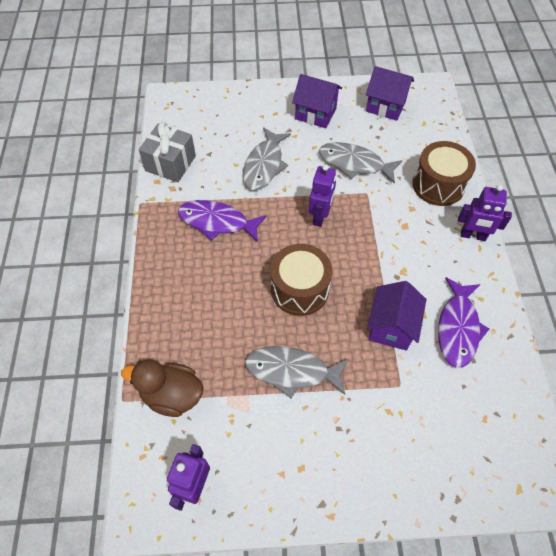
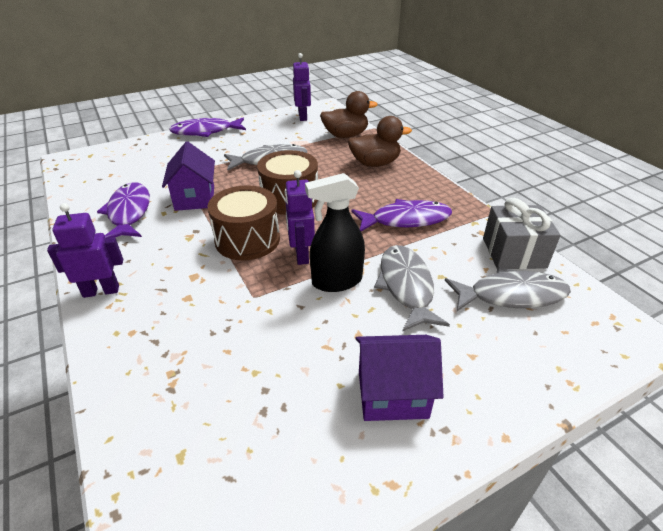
camera: 155 degrees right, 20 degrees down
(182, 315) = (375, 163): none -> brown duck
(307, 185) = (336, 281): none -> black spray bottle
(352, 496) = (206, 132): none -> purple fish
(355, 164) = (285, 329): grey fish -> grey fish (511, 295)
(385, 106) = (269, 468): purple house -> none
(438, 185) = (149, 340): brown drum -> brown drum (247, 239)

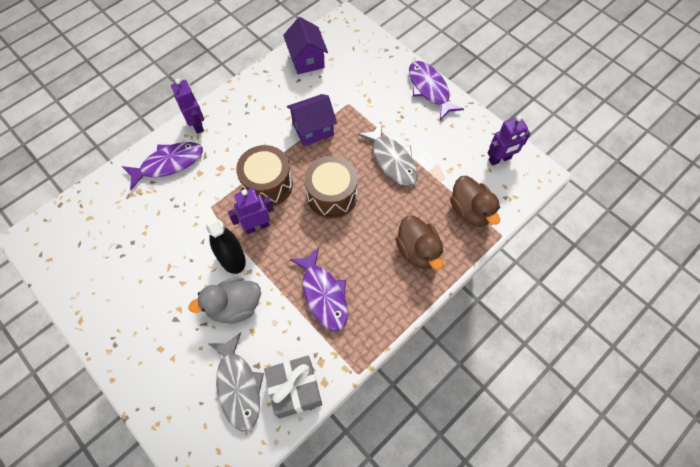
camera: 75 degrees right, 25 degrees up
(129, 212) = (282, 97): purple fish -> purple fish (168, 164)
(392, 394) = (136, 312): purple house -> purple house (307, 60)
(406, 286) = (234, 306): grey fish -> grey duck

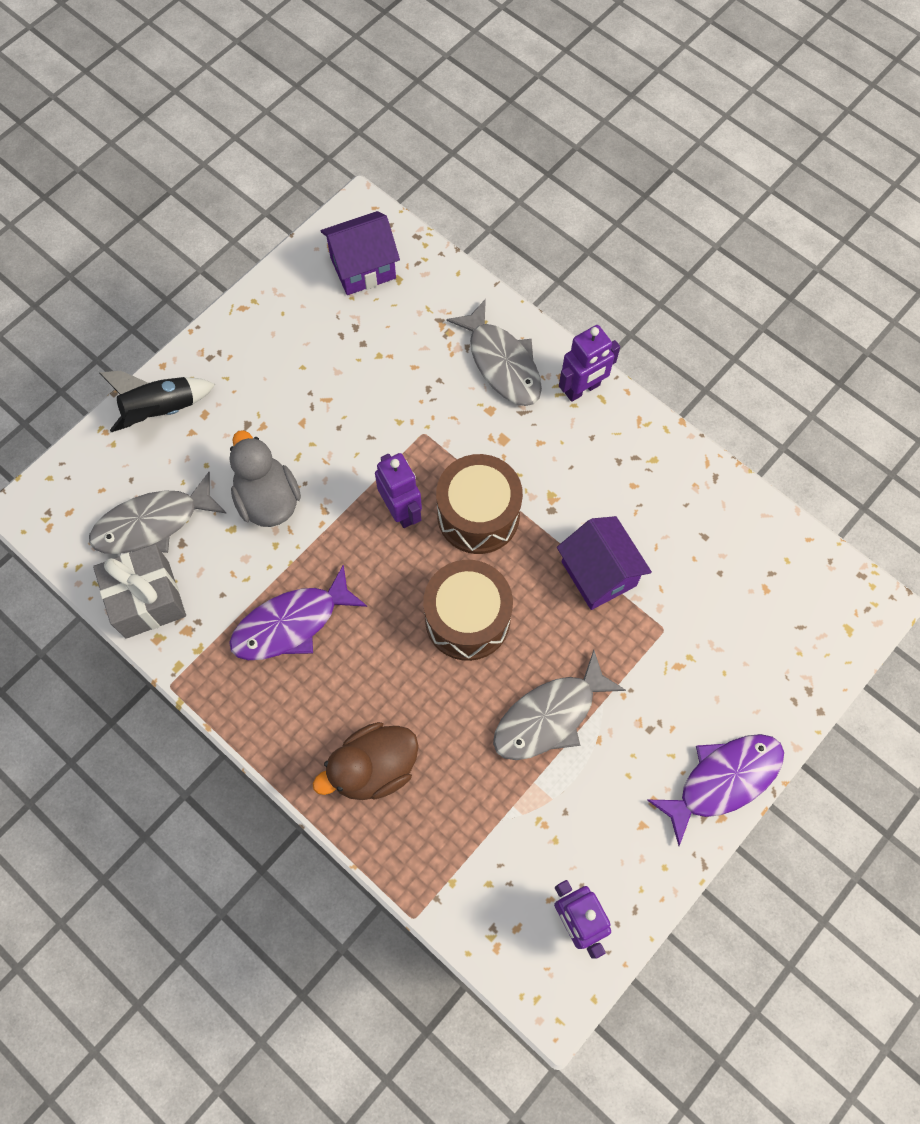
camera: 85 degrees right, 5 degrees up
(149, 380) = (161, 410): none -> black rocket
(168, 164) = (502, 363): purple fish -> grey fish
(231, 257) = (345, 482): black spray bottle -> none
(307, 60) = (754, 545): purple house -> purple house (363, 268)
(470, 211) = (458, 861): brown duck -> none

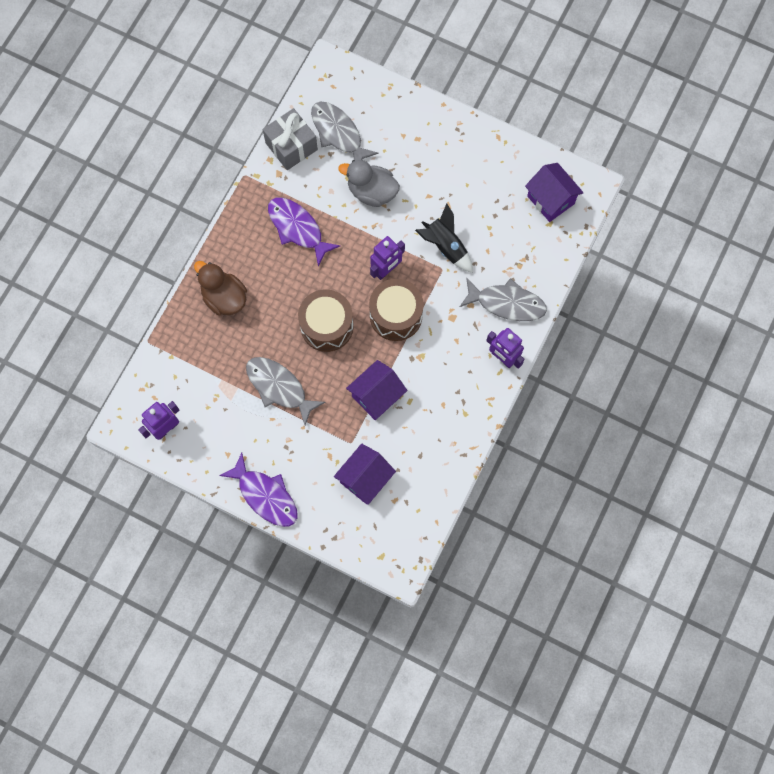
camera: 75 degrees right, 5 degrees up
(161, 410) = (412, 113): black rocket -> black rocket (445, 246)
(268, 499) = (372, 192): grey duck -> grey duck turned 120 degrees counterclockwise
(502, 363) = (507, 303): grey fish -> grey fish turned 120 degrees counterclockwise
(725, 623) = (365, 479): none -> purple house

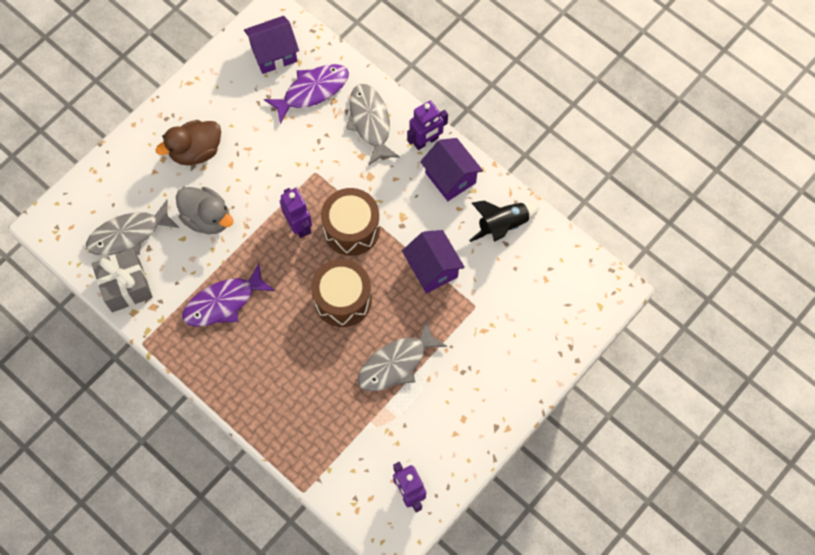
camera: 75 degrees left, 5 degrees down
(224, 297) = (278, 397): brown duck -> brown duck (196, 151)
(265, 495) = (509, 405): purple fish -> purple fish (312, 91)
(365, 479) = (516, 302): purple house -> purple house (450, 178)
(372, 192) = (207, 218): grey duck -> grey duck turned 90 degrees counterclockwise
(445, 246) = (291, 163): black rocket -> black rocket (502, 225)
(507, 303) = (370, 122): grey fish -> grey fish turned 45 degrees counterclockwise

